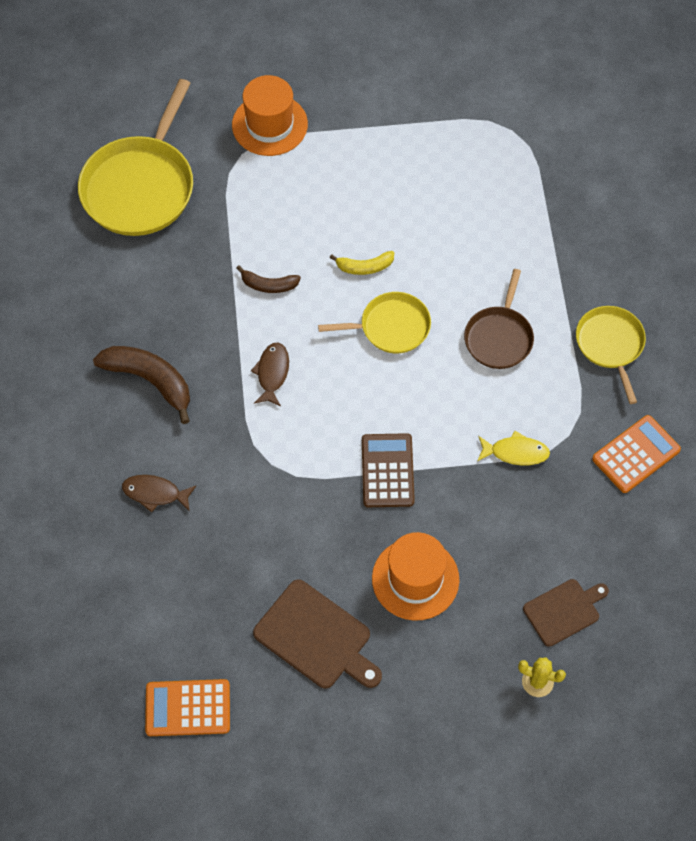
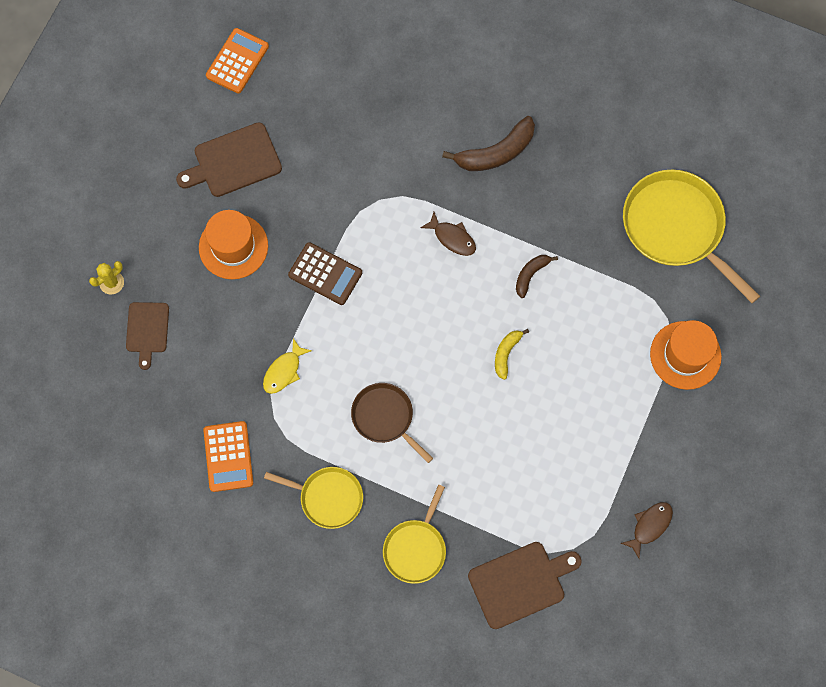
camera: 120 degrees right, 10 degrees up
(155, 493) = (403, 114): brown fish -> brown fish (649, 526)
(391, 327) = (441, 343): yellow pan -> yellow pan (416, 548)
(572, 154) = (520, 583): none -> brown cutting board

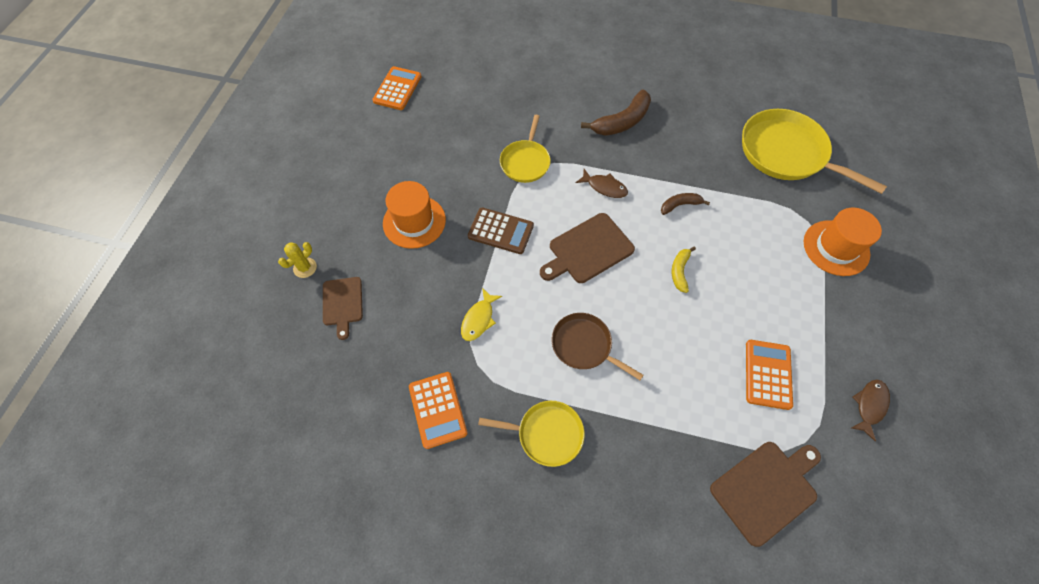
camera: 10 degrees left, 10 degrees down
(234, 162) = (405, 158): brown cutting board -> brown cutting board (588, 250)
(416, 548) = (649, 471): yellow pan -> yellow pan (525, 162)
(530, 275) = (680, 205): brown banana -> brown banana turned 45 degrees clockwise
(560, 478) = (768, 374): none -> orange calculator

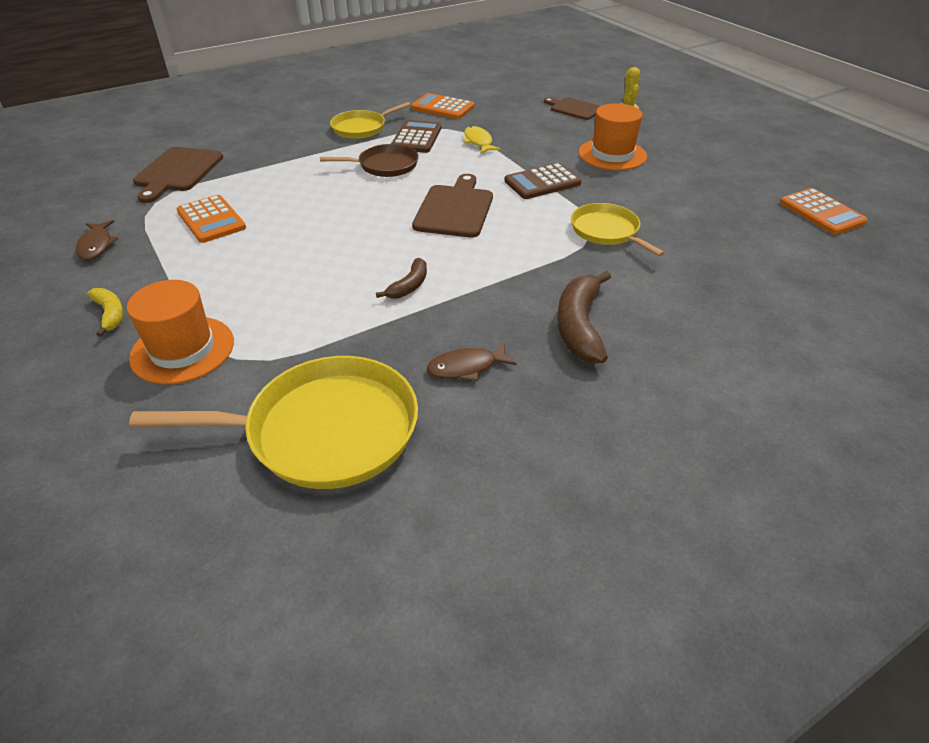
camera: 135 degrees right, 20 degrees down
(518, 370) = (417, 138): none -> brown calculator
(604, 187) = (505, 256): brown fish -> brown fish (466, 367)
(679, 271) = (353, 238): yellow banana -> yellow banana (110, 314)

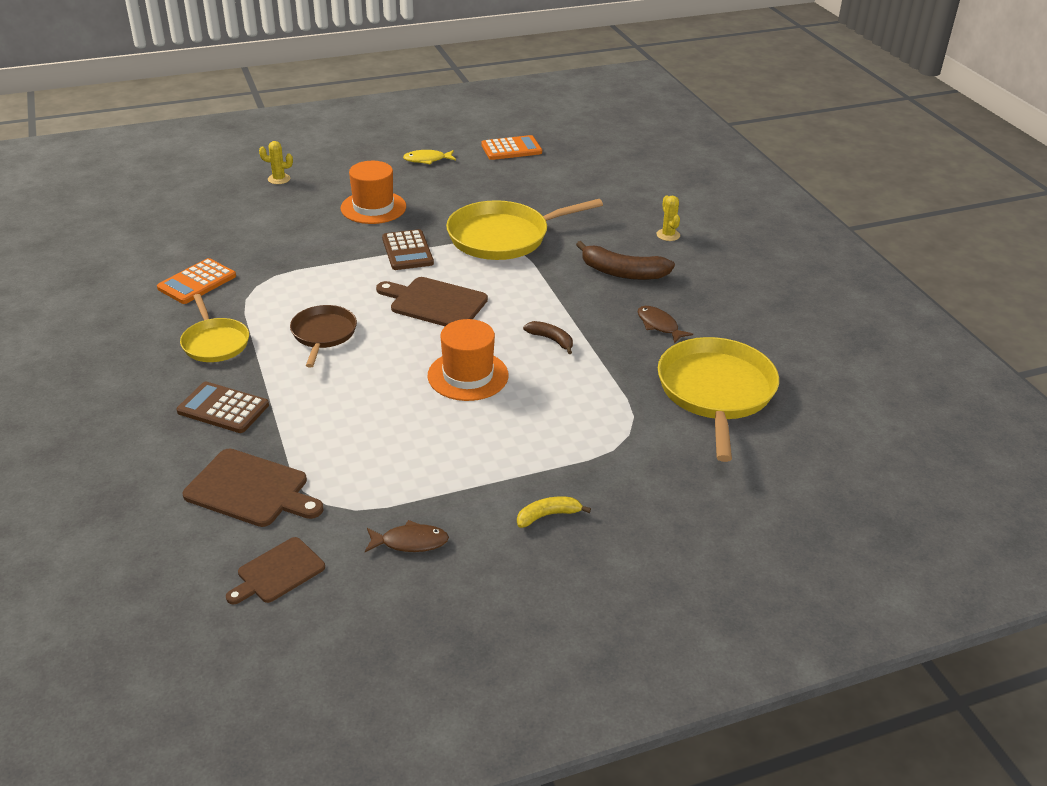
camera: 80 degrees left, 5 degrees down
(182, 349) = (612, 465): orange hat -> orange hat (468, 375)
(211, 220) = (388, 456): orange calculator -> none
(417, 138) = (267, 308): brown calculator -> brown calculator (223, 408)
(466, 367) = (659, 325): brown fish -> brown fish turned 150 degrees clockwise
(478, 142) = (302, 271): yellow fish -> yellow fish (427, 160)
(574, 109) = (260, 206): brown cutting board -> brown cutting board (278, 572)
(607, 231) = (503, 237): yellow pan -> yellow pan, size x1.73
(706, 361) = (668, 235): none -> yellow cactus

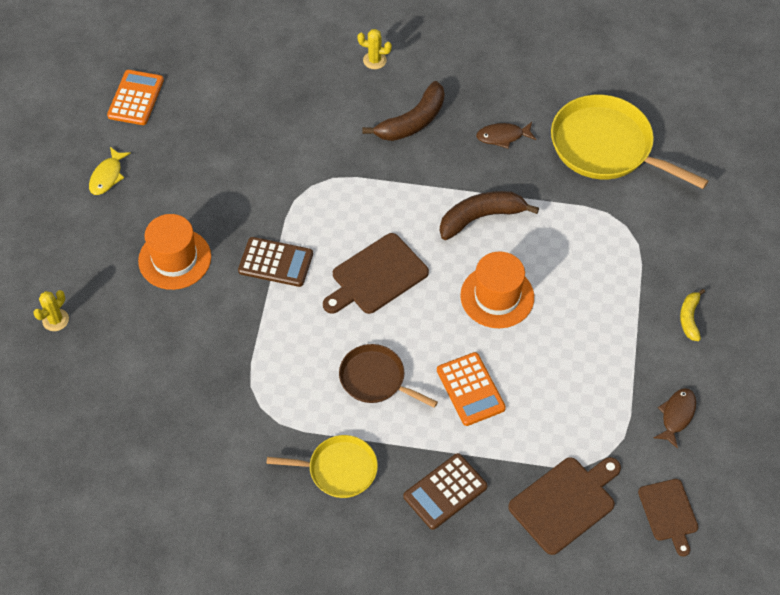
camera: 60 degrees left, 20 degrees up
(197, 282) = (222, 455): orange calculator -> orange calculator (470, 389)
(503, 237) = (299, 179): yellow pan -> none
(551, 340) = (480, 217): brown banana -> brown banana, size x1.78

